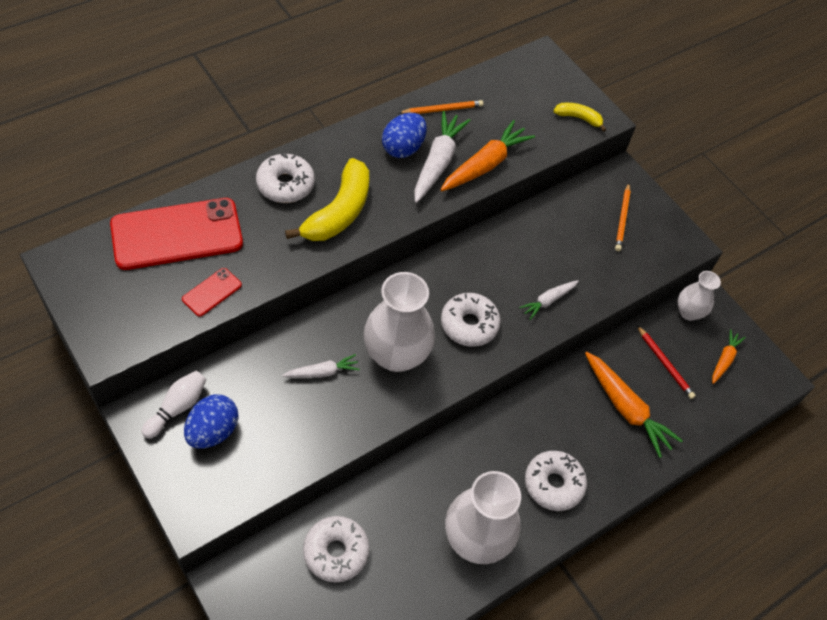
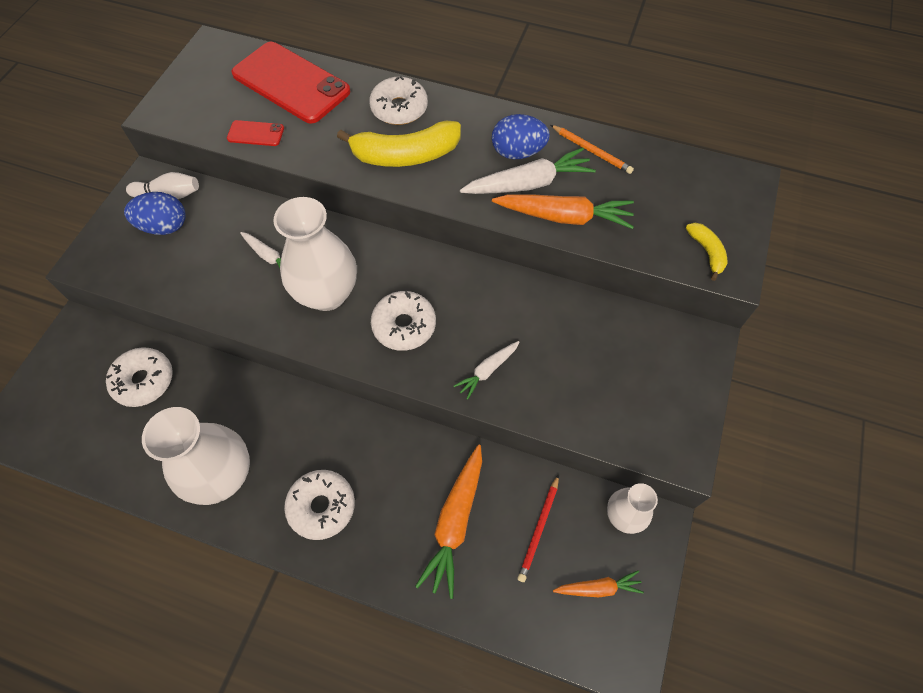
camera: 60 degrees right, 5 degrees up
(548, 301) = (487, 371): white carrot -> white carrot turned 60 degrees counterclockwise
(622, 218) = (649, 375): orange pencil -> none

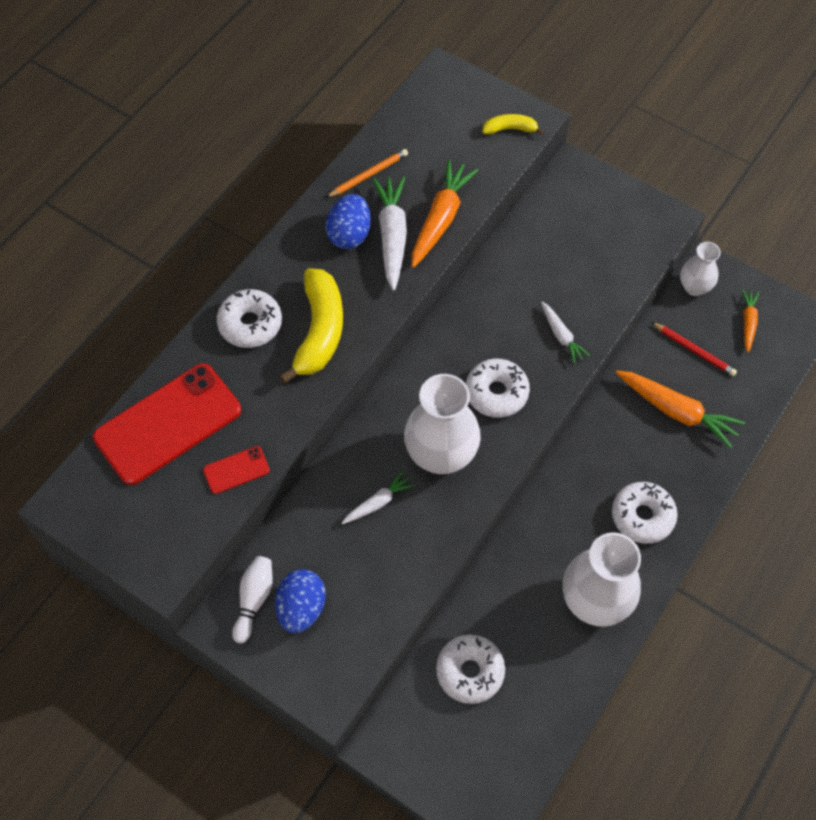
camera: 75 degrees left, 0 degrees up
(255, 133) = (236, 470): red phone -> red phone turned 45 degrees clockwise

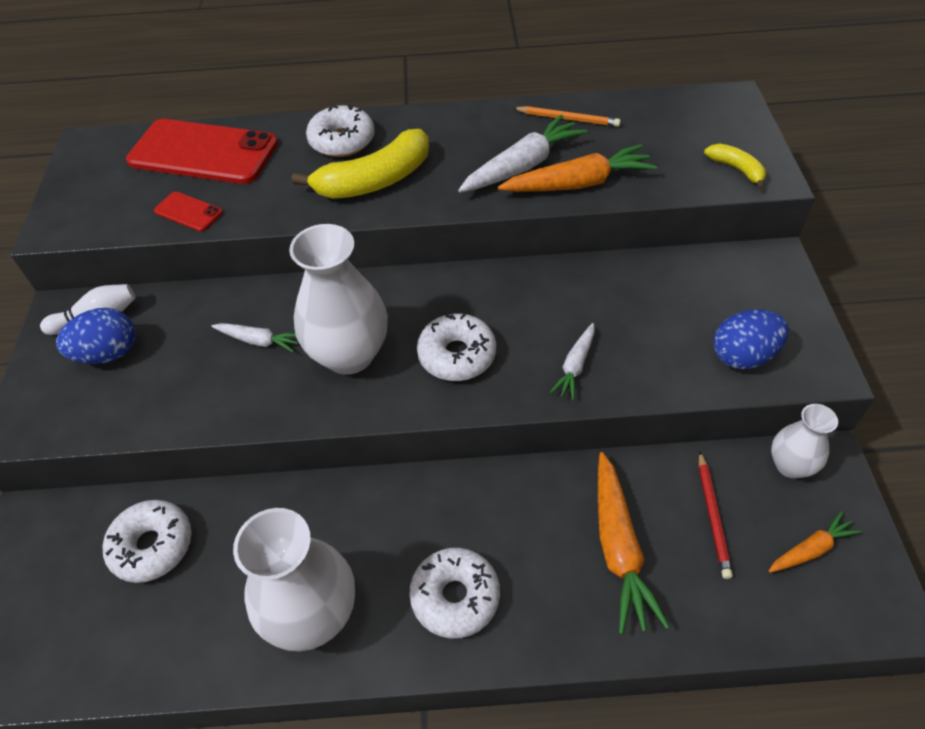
camera: 55 degrees right, 10 degrees down
(349, 234) = (494, 142): blue egg -> blue egg (743, 356)

